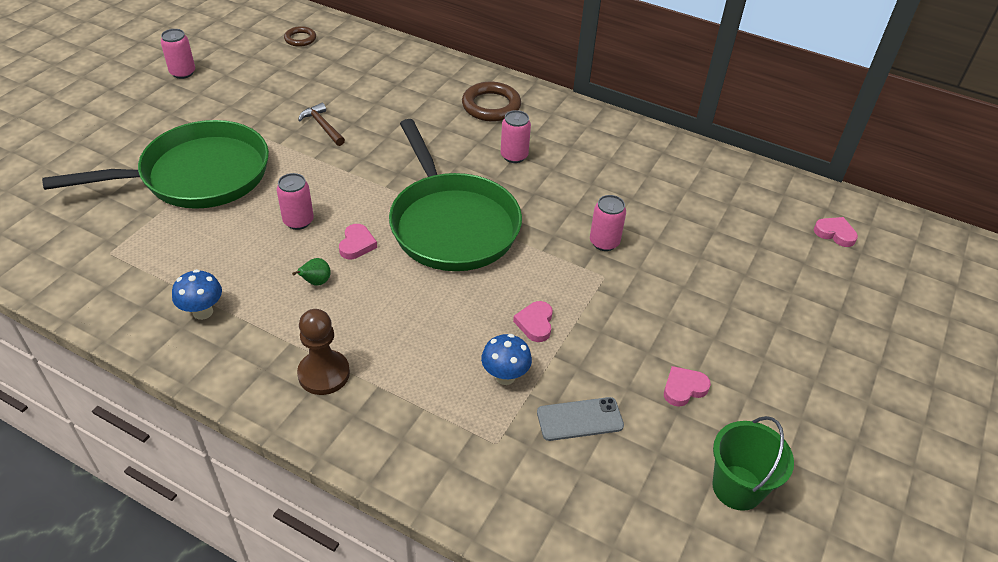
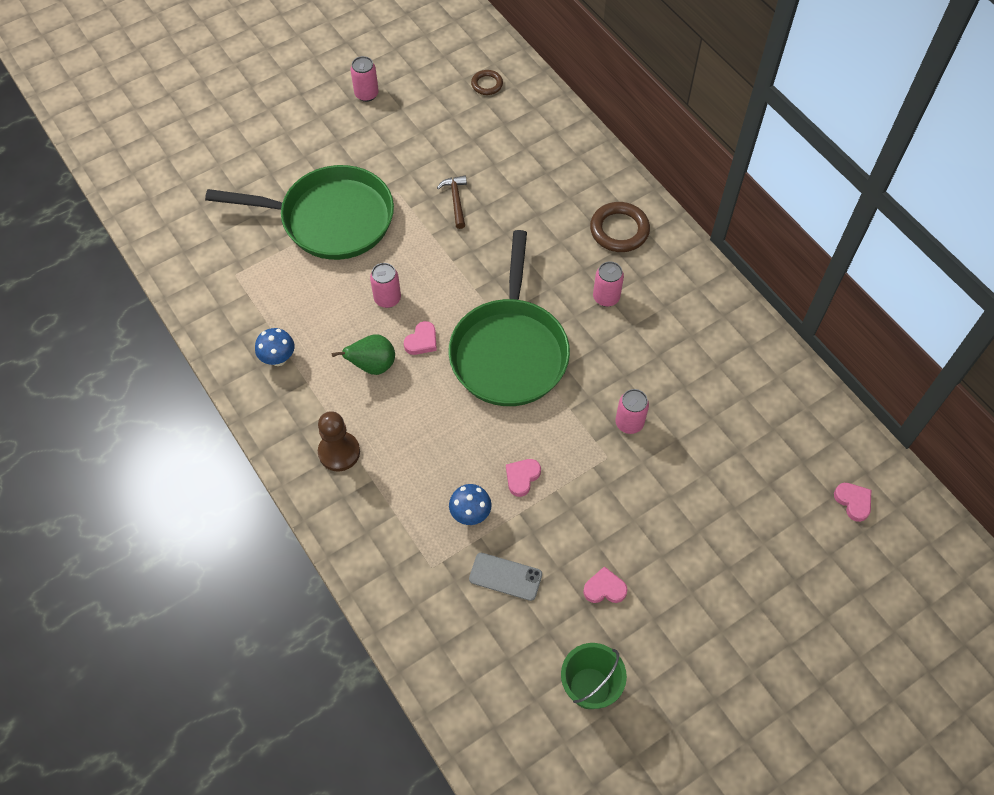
camera: 30 degrees right, 15 degrees up
(316, 282) = (372, 365): green pear -> green pear, size x1.69

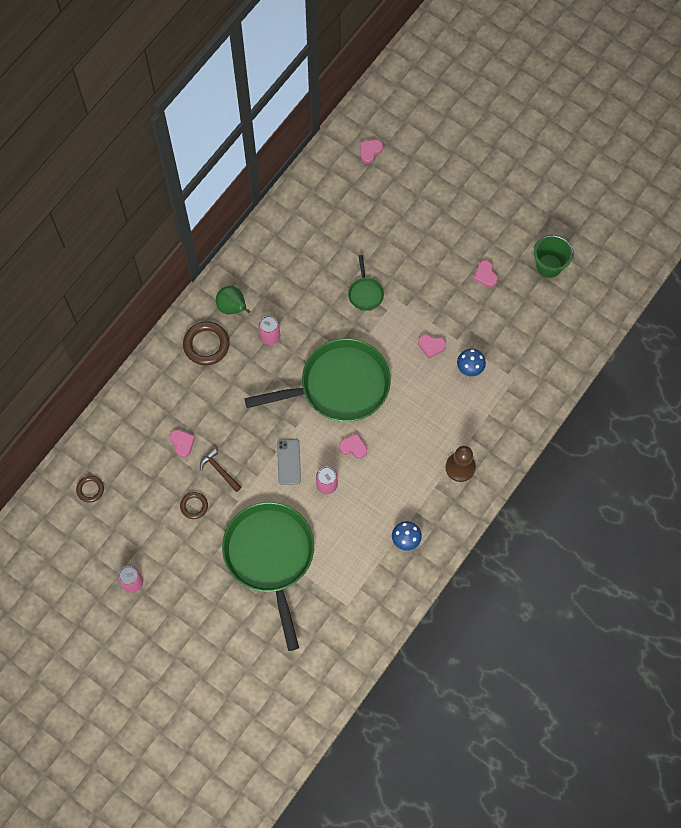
camera: 110 degrees left, 10 degrees up
(372, 365) = (386, 472): green pear -> green pear (232, 307)
(424, 166) = (194, 506): none -> brown ring
(456, 200) = (219, 470): brown hammer -> brown hammer turned 75 degrees clockwise
(504, 175) = (182, 443): none -> pink heart
(505, 577) = (502, 333): grey phone -> grey phone (289, 462)
(629, 423) = (365, 293): pink can -> green pan

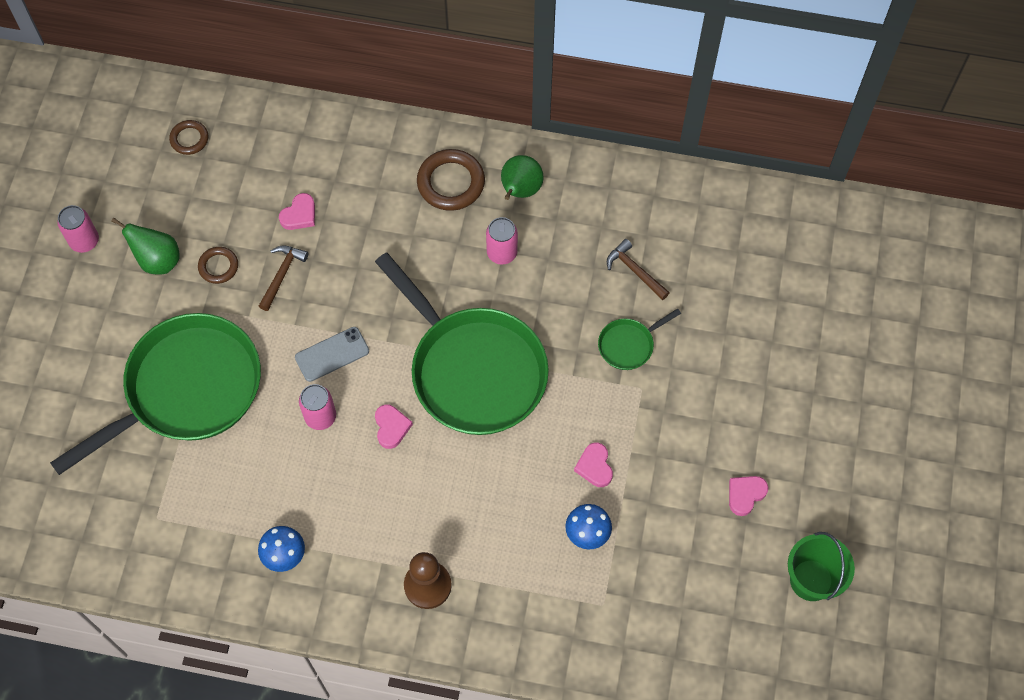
camera: 65 degrees right, 5 degrees down
(170, 541) = (157, 260): none -> green pear
(319, 268) = (634, 271): none -> brown hammer
(370, 151) = (847, 258): pink heart -> none

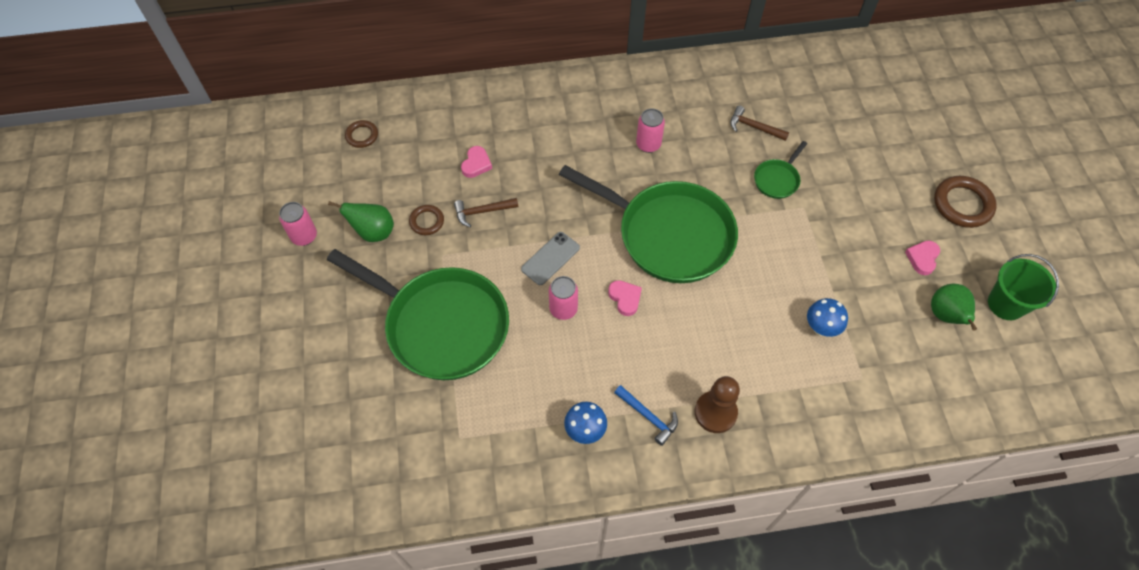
camera: 20 degrees left, 5 degrees down
(186, 390) = (441, 325): green pan -> green pan turned 90 degrees clockwise
(282, 275) = (482, 212): brown hammer -> brown hammer turned 105 degrees counterclockwise
(356, 565) = (648, 417): none -> blue hammer
(451, 183) = (585, 107): brown ring -> brown ring (962, 204)
(520, 190) = (640, 98): green pear -> green pear (946, 316)
(594, 466) = (799, 275): pink heart -> none

